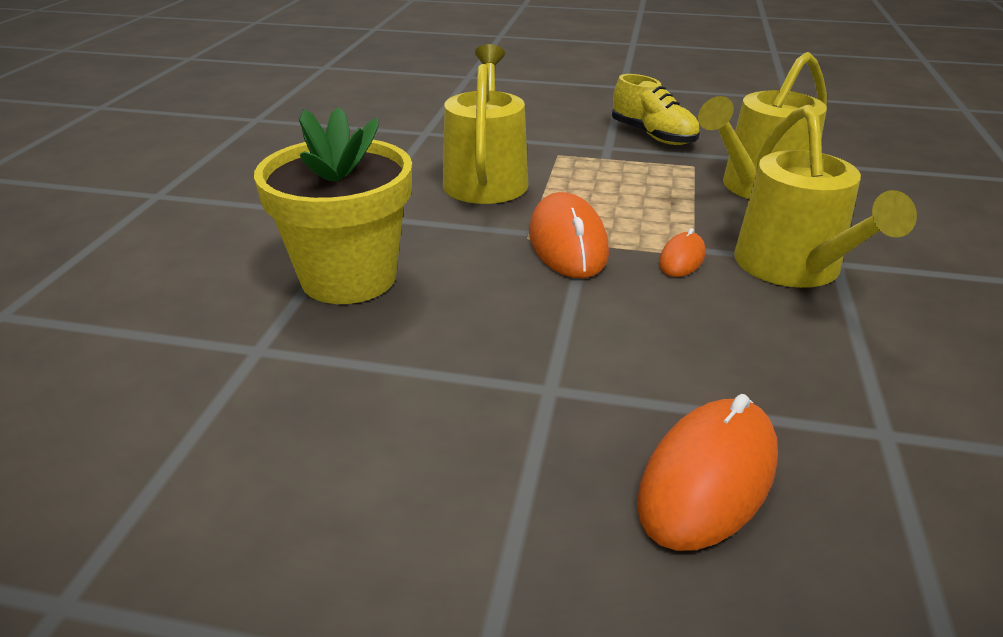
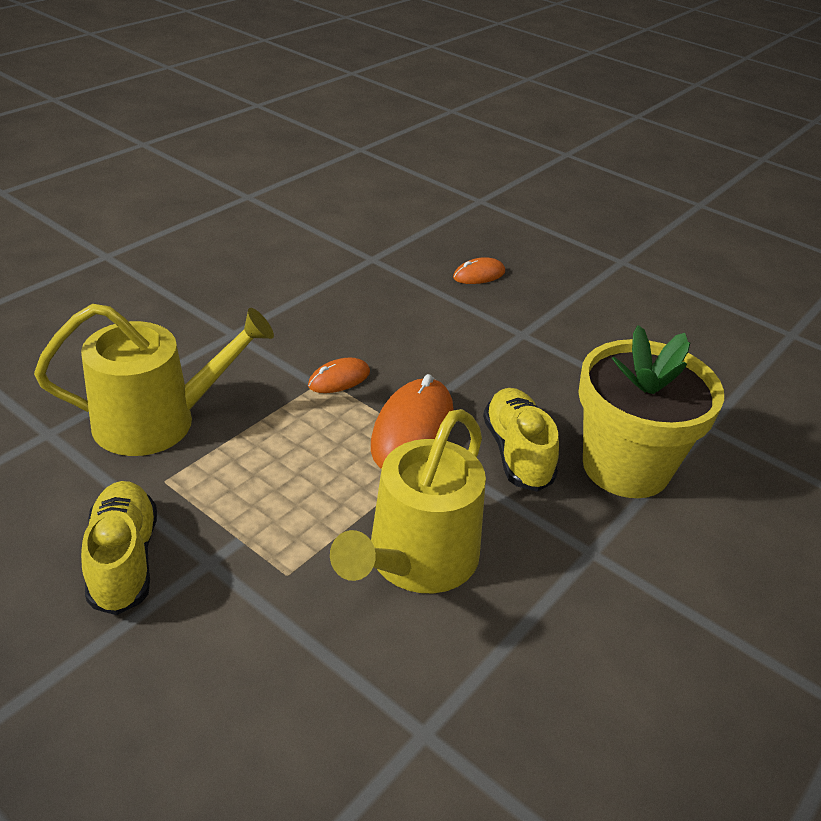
camera: 155 degrees left, 5 degrees up
(460, 256) = (517, 453): none -> yellow shoe
(708, 478) = (479, 275): orange mouse -> orange mouse, size x0.53
(793, 268) = (270, 341): yellow watering can -> none

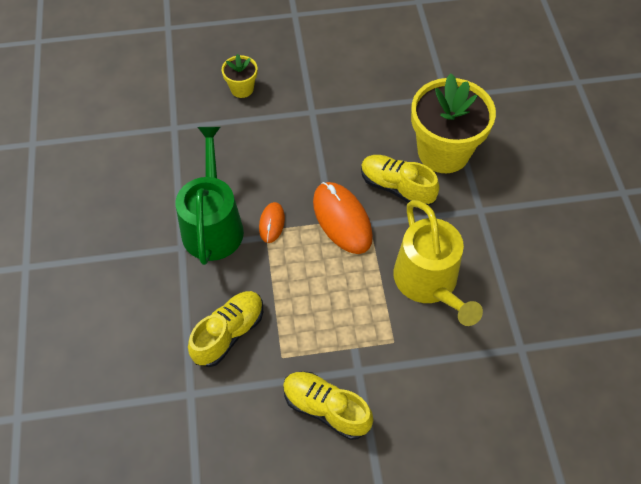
camera: 45 degrees left, 20 degrees up
(157, 421) = (229, 333): yellow watering can -> yellow shoe
(286, 340) = (213, 225): none -> green watering can
(479, 275) = (242, 89): orange mouse -> yellow flower pot

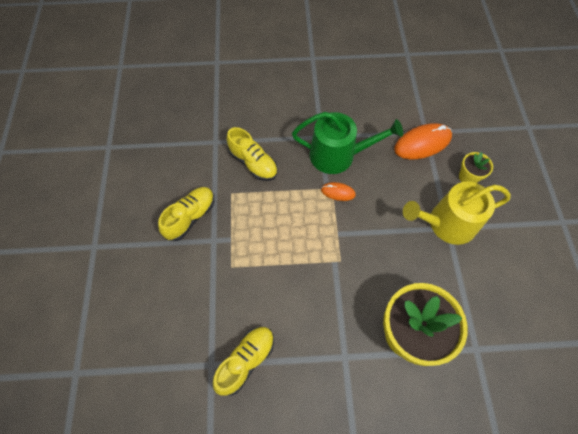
camera: 95 degrees right, 5 degrees up
(342, 219) = (339, 241): orange mouse -> orange mouse (422, 143)
(396, 187) = (369, 287): yellow shoe -> yellow shoe (246, 361)
(429, 282) = (277, 300): yellow watering can -> yellow watering can (447, 224)

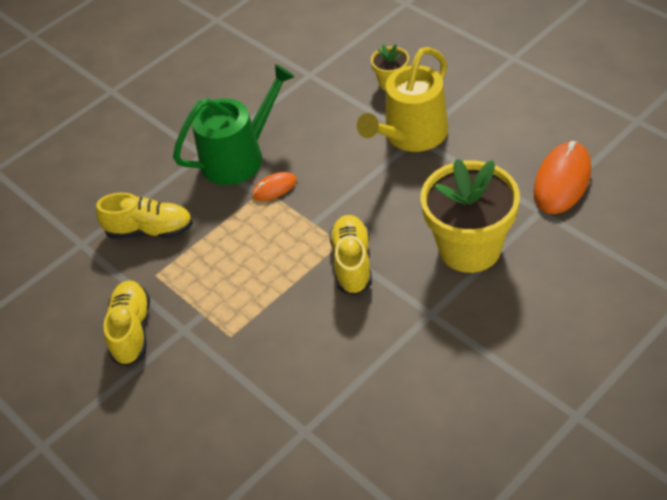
camera: 35 degrees left, 15 degrees down
(246, 361) = (337, 398): yellow shoe -> yellow shoe (352, 263)
(422, 143) = (316, 86): orange mouse -> orange mouse (562, 181)

